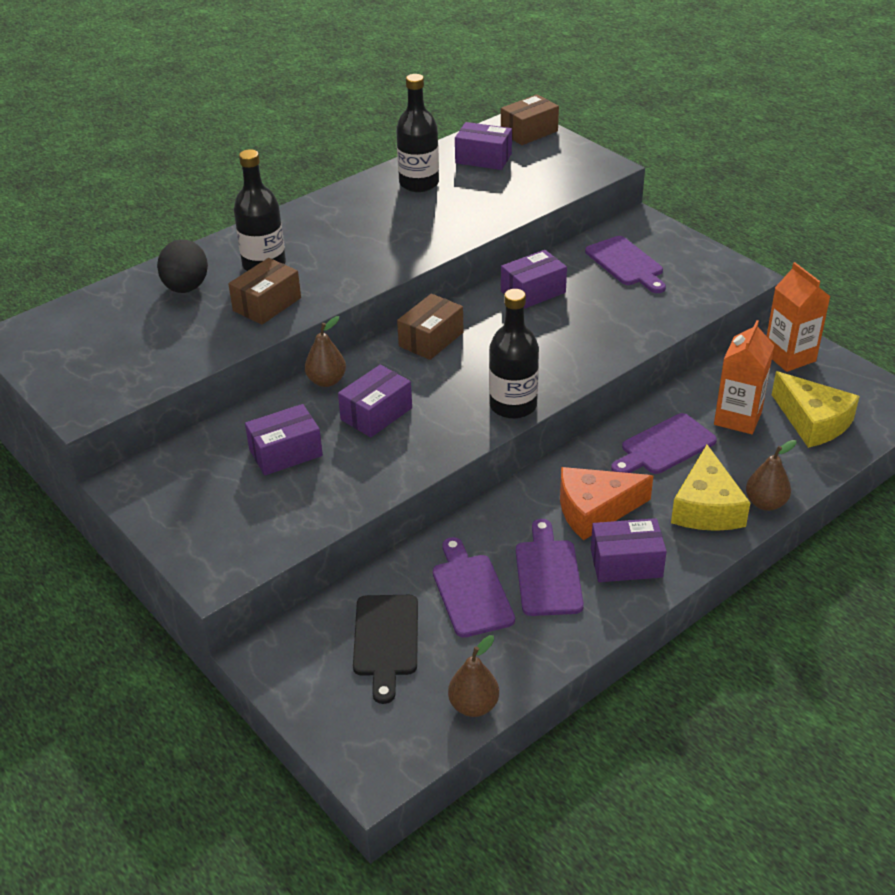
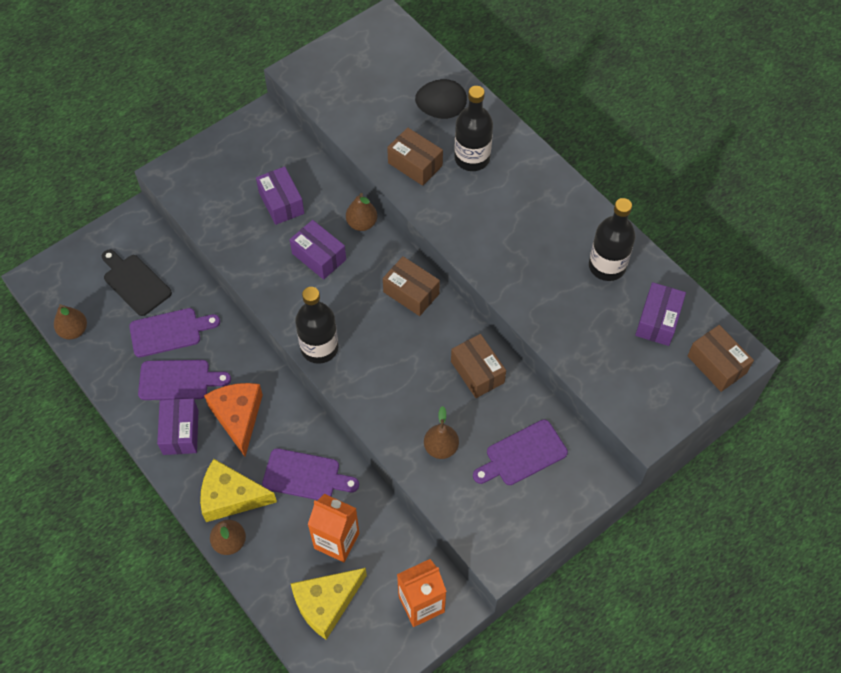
camera: 90 degrees right, 20 degrees up
(385, 641) = (135, 282): black cutting board -> black cutting board turned 45 degrees clockwise
(533, 292) = (477, 372): purple box -> brown box
(629, 313) = (441, 447): none -> brown pear
(664, 446) = (305, 476): purple cutting board -> purple cutting board turned 135 degrees clockwise

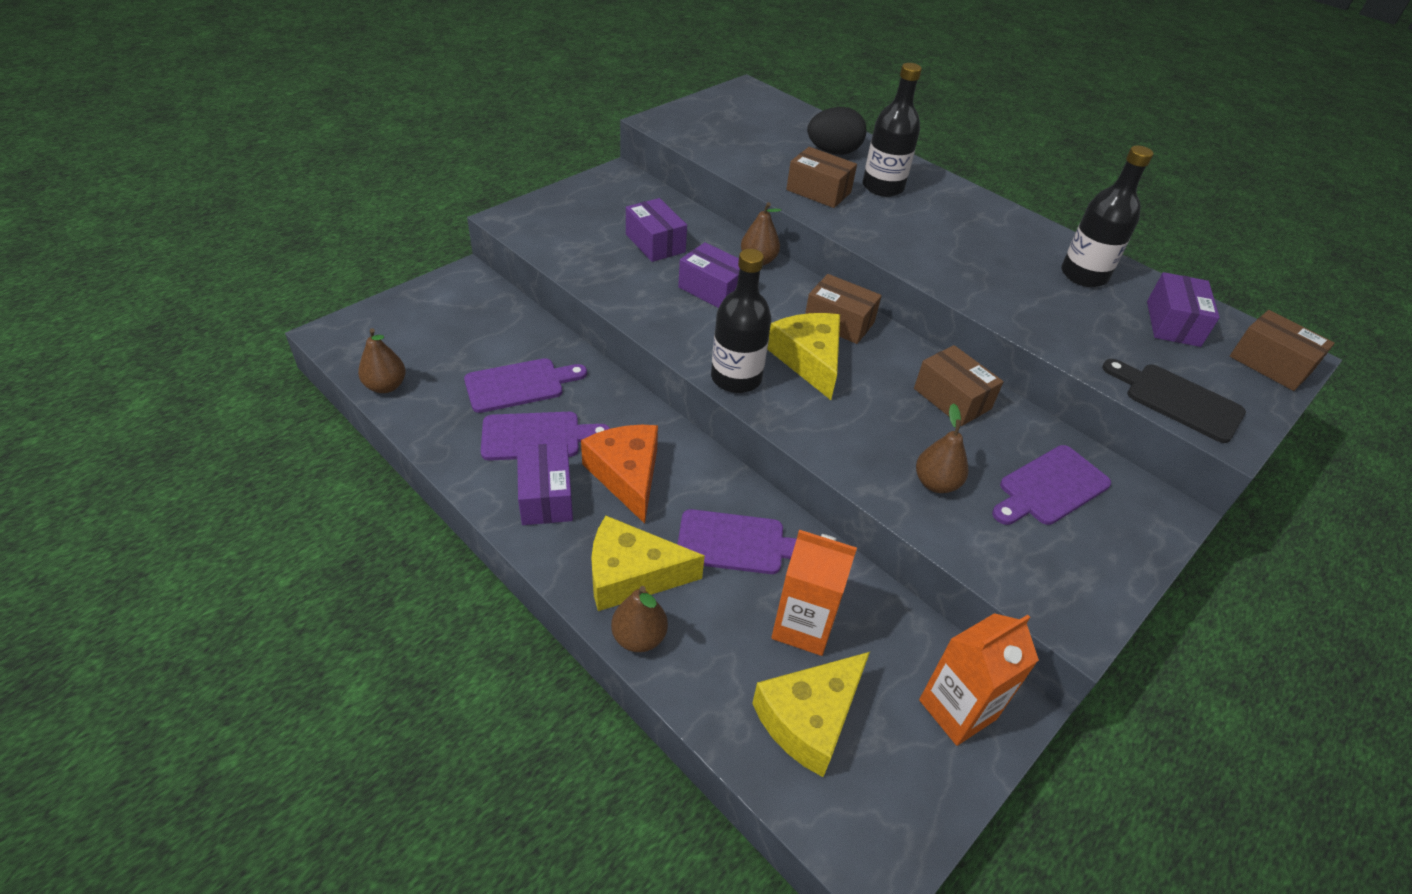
camera: 10 degrees left, 15 degrees down
(135, 282) = (469, 336): black cutting board -> black cutting board (1177, 400)
(378, 331) = (809, 360): none -> yellow cheese

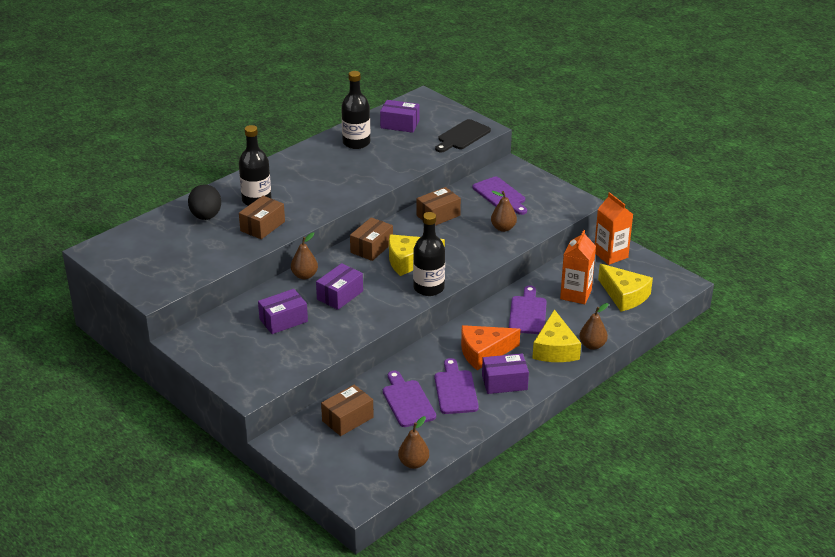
camera: 85 degrees left, 10 degrees down
(1270, 364) = (430, 105): brown box -> brown box (347, 419)

